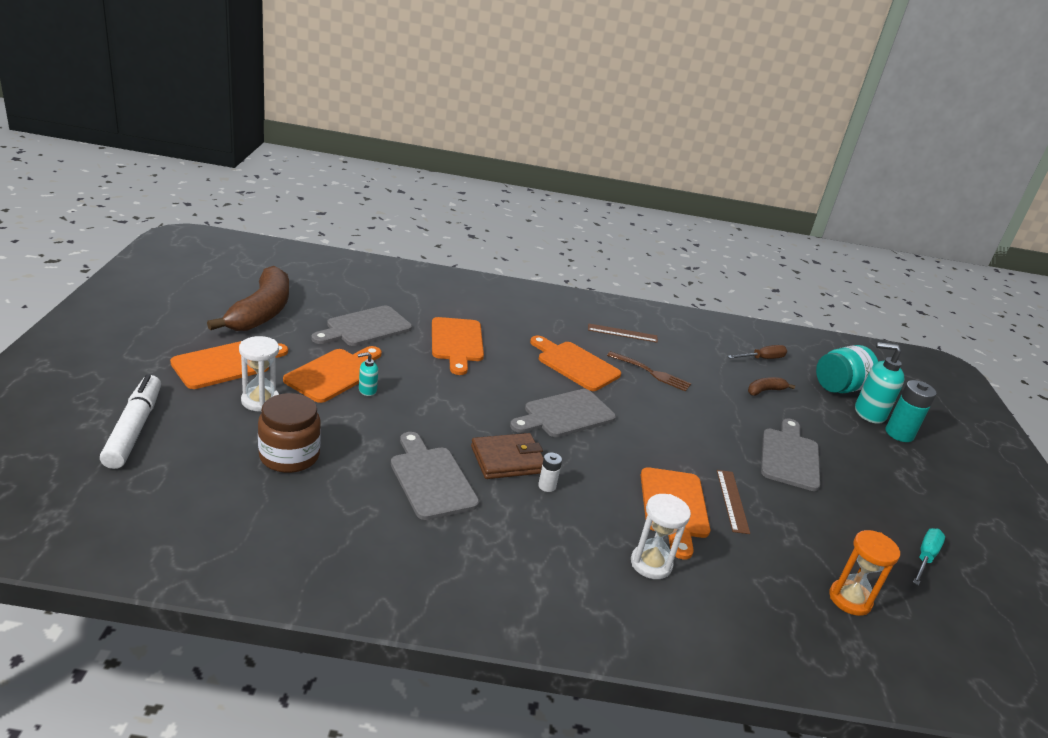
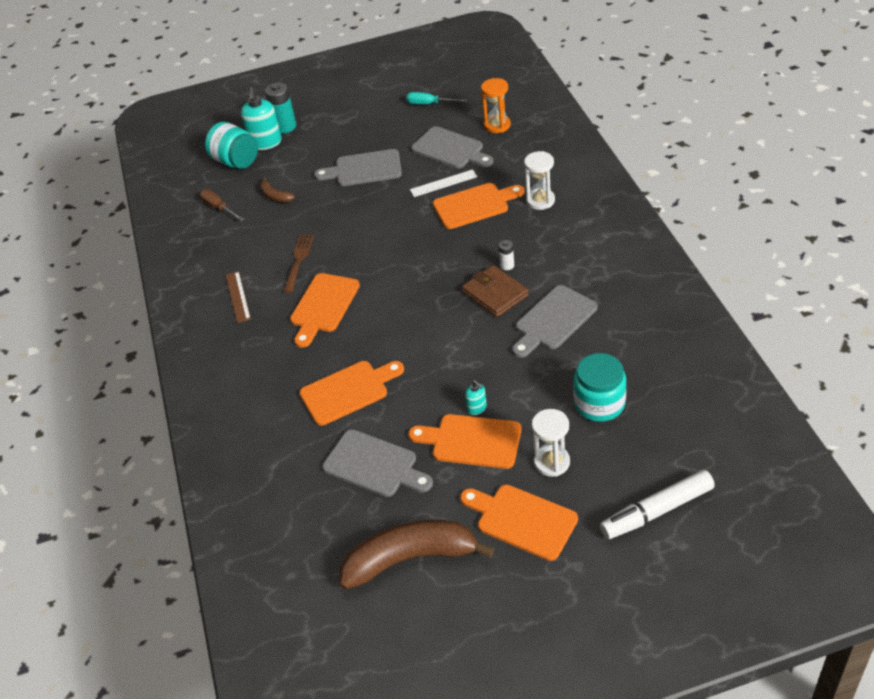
camera: 100 degrees left, 15 degrees up
(289, 456) = (599, 403): brown jar -> turquoise jar
(565, 415) = (408, 286): grey cutting board -> grey cutting board (450, 149)
(732, 501) = (443, 183): brown ruler -> white ruler

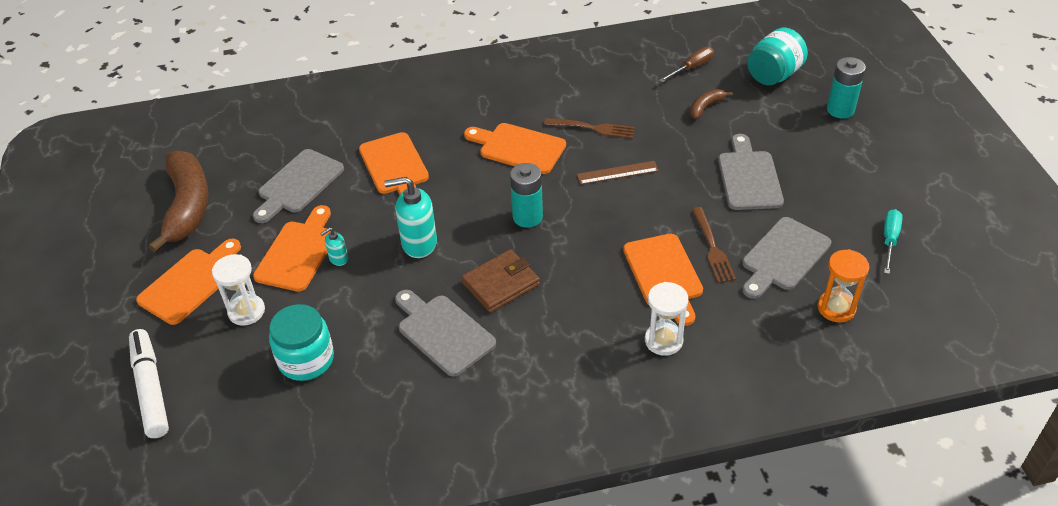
camera: 90 degrees right, 0 degrees up
(238, 296) = (548, 89): brown ruler -> brown ruler (617, 173)
(265, 143) = (808, 95): turquoise soap dispenser -> turquoise soap dispenser (419, 243)
(415, 288) = (527, 217): none -> turquoise battery
(443, 183) = (712, 247): white ruler -> brown fork
(507, 265) = (546, 298): white battery -> none

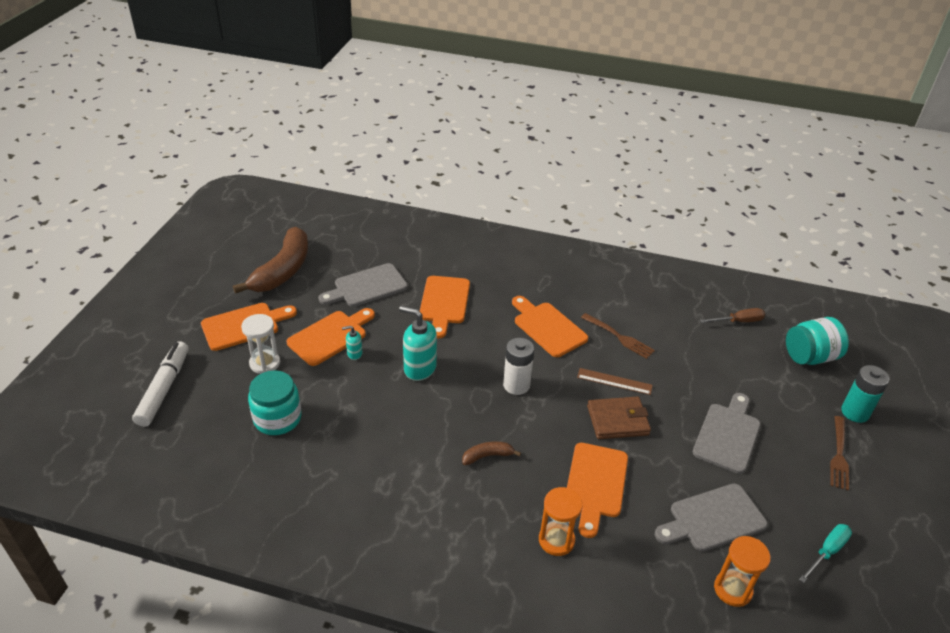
camera: 25 degrees right, 5 degrees down
(443, 332) = (387, 446): grey cutting board -> none
(501, 284) = (458, 428): brown wallet -> brown wallet (618, 420)
(527, 217) = (516, 385): turquoise battery -> white battery
(663, 340) = (556, 540): white hourglass -> orange hourglass
(705, 107) = (728, 359): brown banana -> brown banana (487, 456)
(712, 247) = (653, 480): brown fork -> brown fork (839, 454)

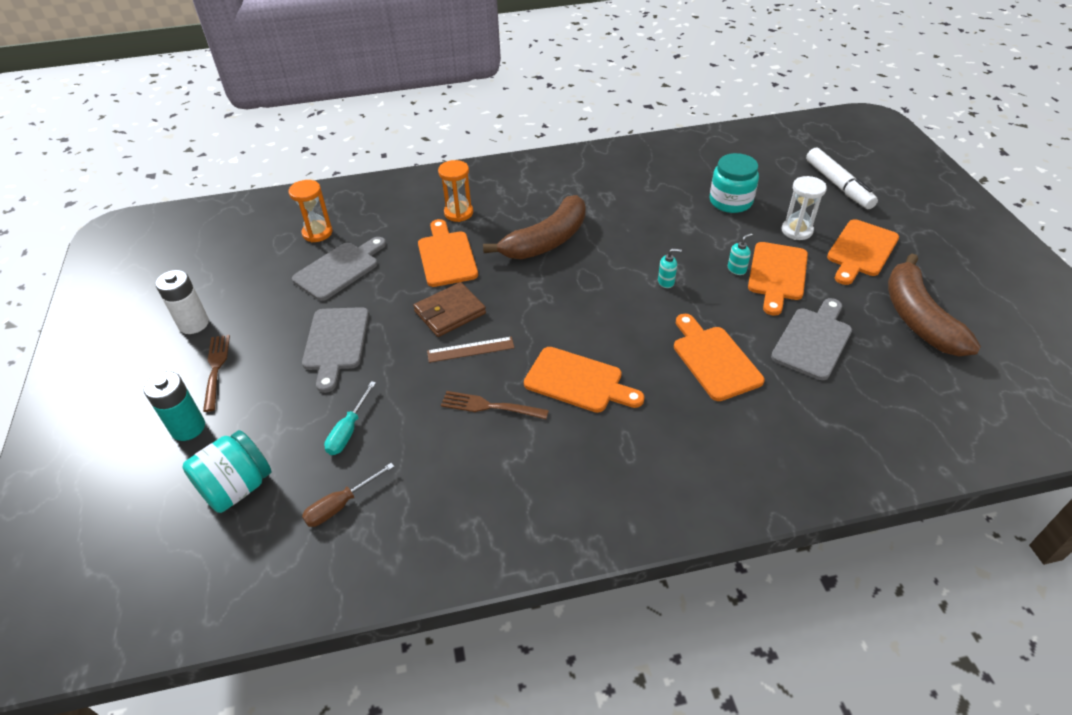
camera: 155 degrees right, 5 degrees up
(419, 368) = (666, 282): turquoise soap dispenser -> turquoise soap dispenser, size x0.50
(487, 456) = (546, 241): brown banana -> brown banana, size x2.27
(516, 385) = (565, 304): white battery -> white battery (194, 324)
(827, 552) = (239, 282): turquoise screwdriver -> turquoise screwdriver (348, 430)

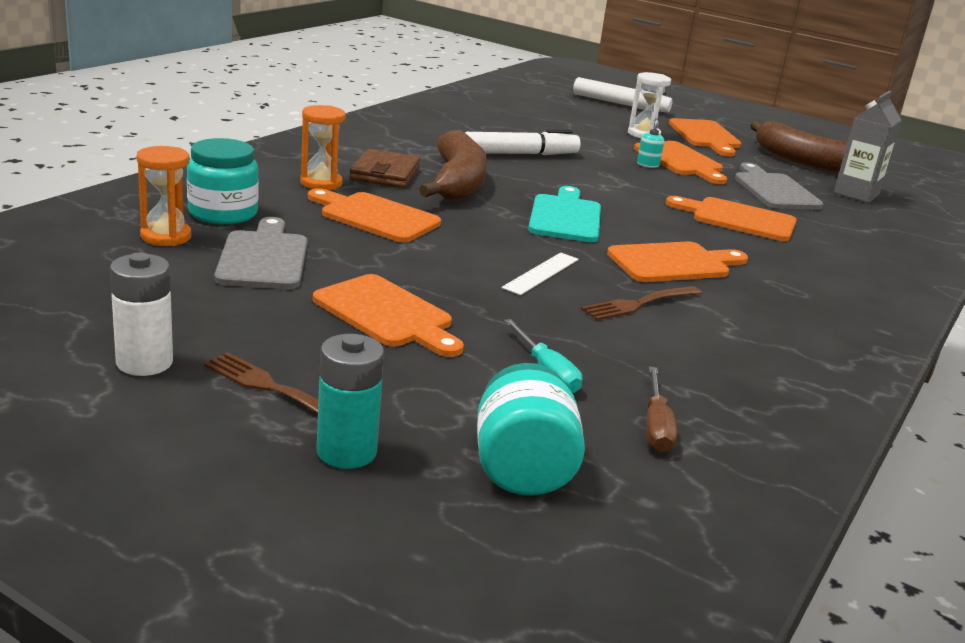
camera: 50 degrees left, 20 degrees down
(336, 343) = (387, 314): grey cutting board -> orange cutting board
(450, 312) = (466, 255): brown wallet -> brown wallet (385, 173)
(470, 349) = (541, 273): brown ruler -> white ruler
(572, 303) = (565, 217): none -> turquoise cutting board
(642, 223) = (519, 154): none -> white marker
(666, 282) = (612, 184): turquoise soap dispenser -> none
(730, 201) = (562, 127): turquoise jar -> turquoise jar (223, 213)
(901, 377) = (856, 194): none -> grey carton

